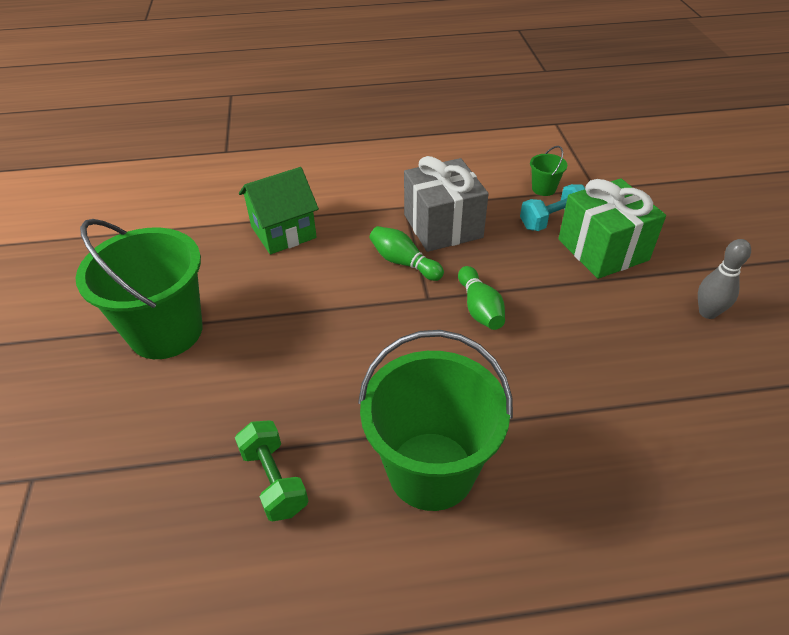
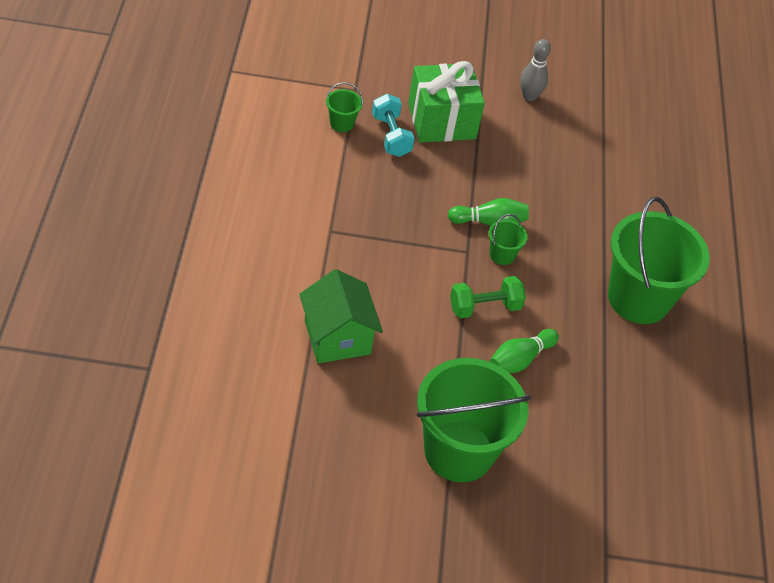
camera: 85 degrees left, 5 degrees up
(274, 480) = (632, 391): green dumbbell -> green dumbbell (484, 307)
(404, 262) = (416, 255): green bowling pin -> green bowling pin (519, 359)
(437, 325) = (502, 255): none -> green bucket
(442, 226) = (372, 212): grey gift -> none

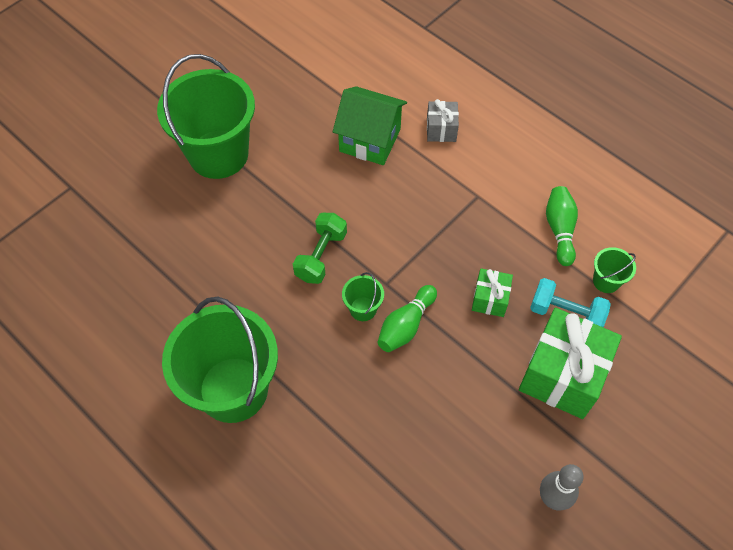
camera: 135 degrees right, 10 degrees up
(279, 289) = (441, 129): none -> grey gift
(420, 183) = (490, 299): none -> green gift
(519, 359) = (254, 246): green bowling pin -> green bowling pin (559, 230)

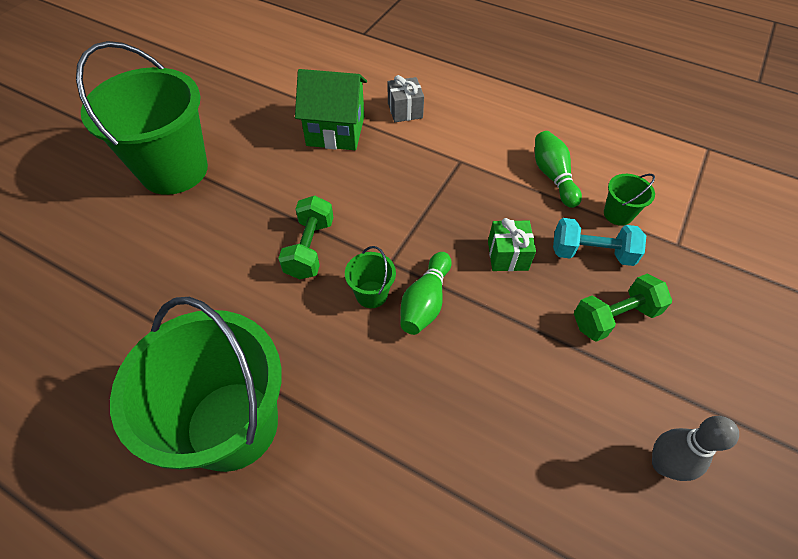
camera: 15 degrees left, 5 degrees down
(562, 375) = (614, 317): green gift -> green dumbbell

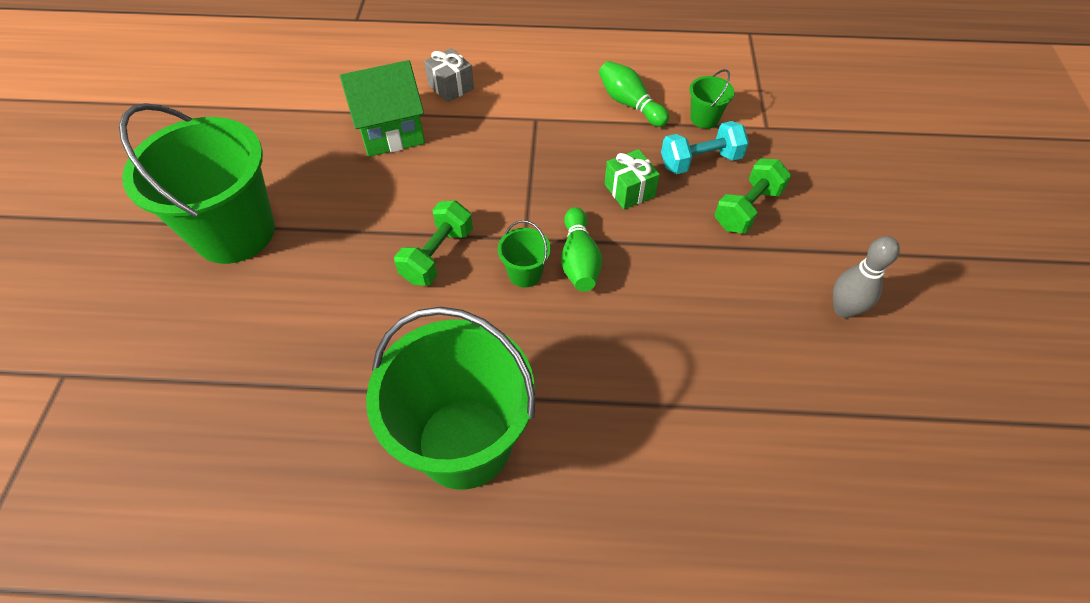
camera: 25 degrees left, 0 degrees up
(310, 248) = (437, 255): green dumbbell -> green dumbbell turned 45 degrees clockwise

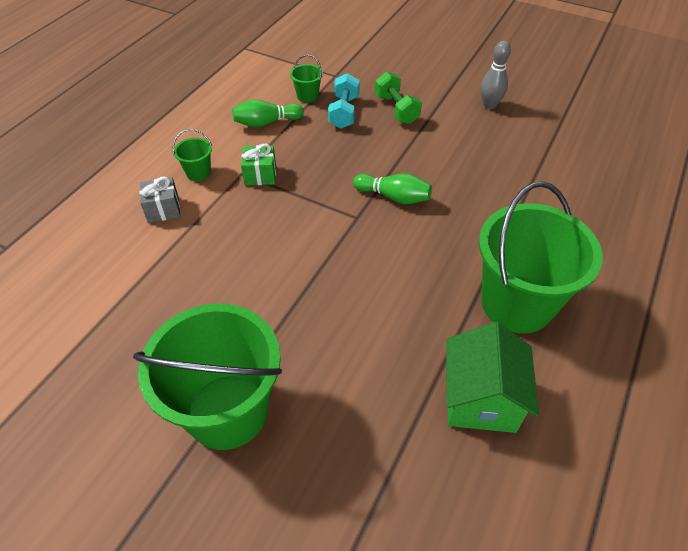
camera: 65 degrees left, 5 degrees down
(390, 131) = (184, 263): green house -> green house (480, 399)
(437, 255) = (344, 271): green dumbbell -> none
(525, 273) = (389, 228): green bucket -> green bucket (198, 173)
(629, 190) = (347, 152): green gift -> green gift (260, 175)

